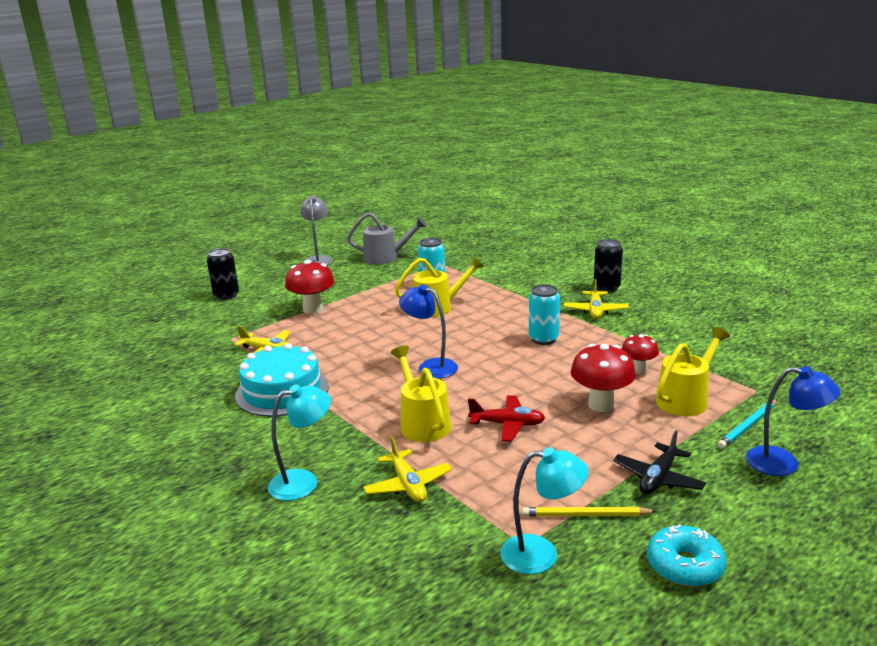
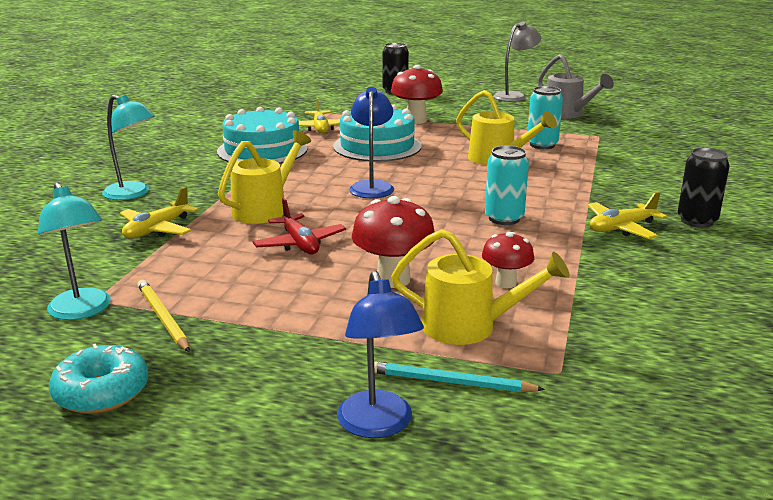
camera: 55 degrees right, 0 degrees up
(348, 340) = (377, 146): none -> turquoise cake
(658, 478) = (265, 343): black plane -> none

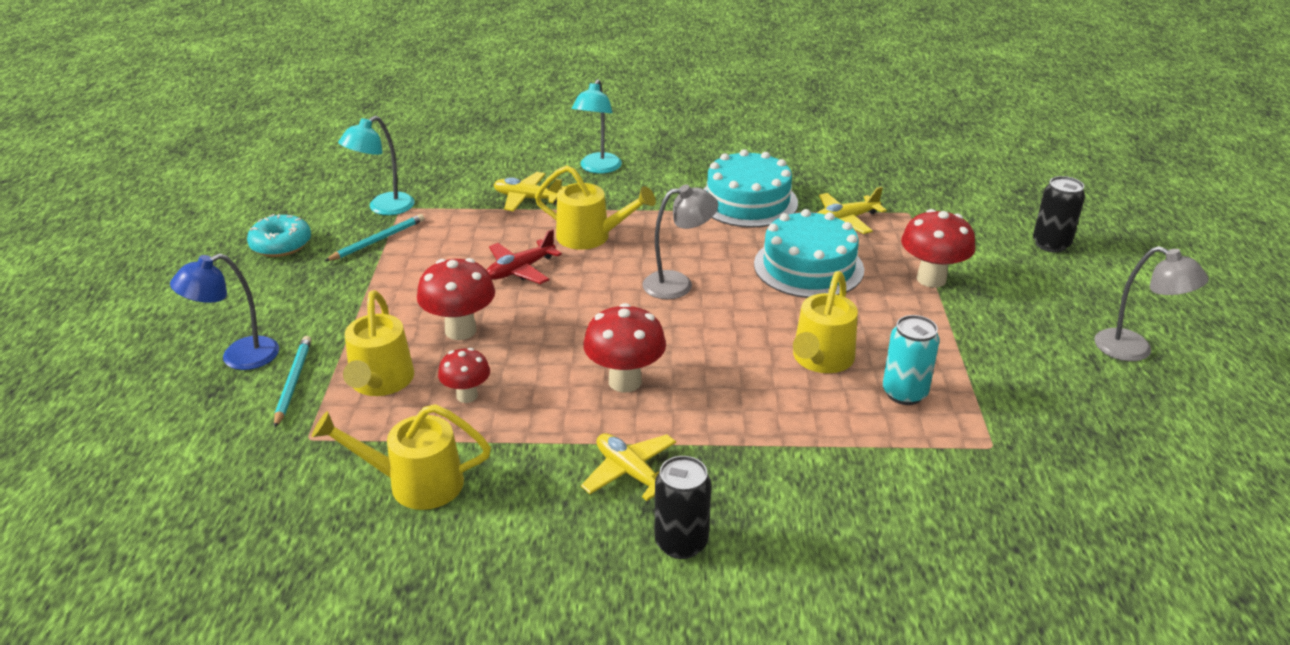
camera: 75 degrees right, 10 degrees up
(162, 318) = (377, 240): yellow pencil -> turquoise pencil
(372, 186) = (678, 284): blue lamp -> grey lamp
(504, 218) = (625, 381): turquoise can -> red mushroom
(567, 114) = (1079, 410): grey watering can -> none
(634, 315) = (414, 483): none -> yellow watering can

